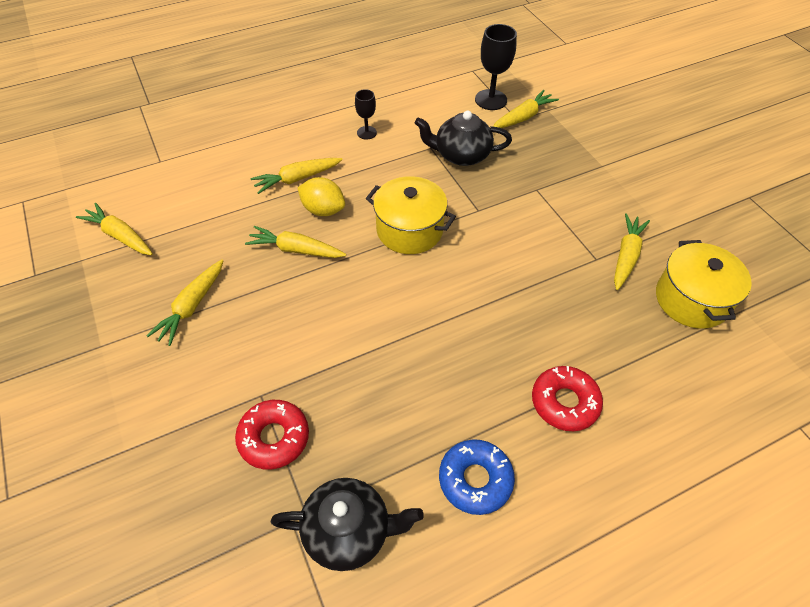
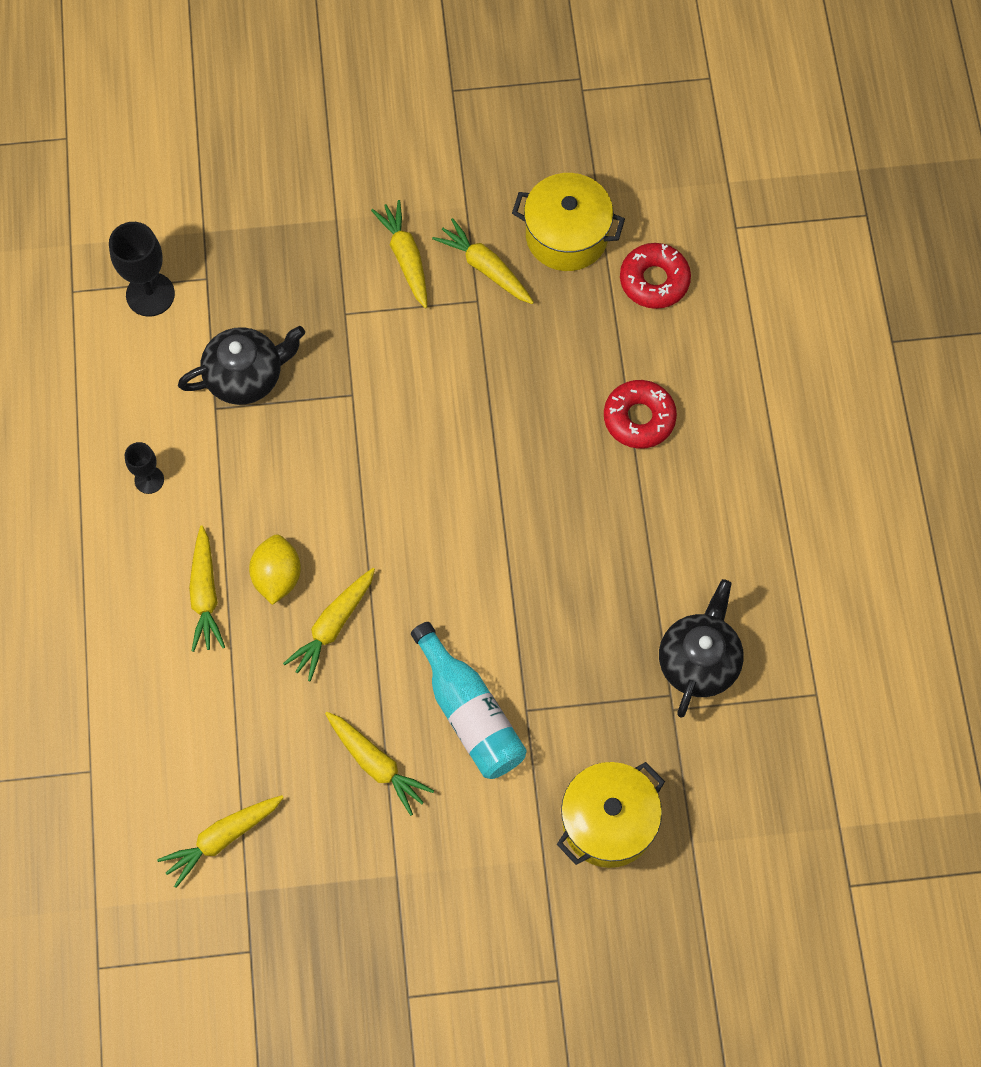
camera: 70 degrees left, 15 degrees up
(248, 355) = (469, 713): none -> turquoise bottle
(274, 438) = (581, 707): red donut -> red donut (654, 280)
(323, 210) = (277, 577): yellow lemon -> yellow lemon turned 45 degrees counterclockwise
(409, 230) = (353, 485): yellow pot -> yellow pot (608, 822)
(461, 155) = (246, 376): black teapot -> black teapot turned 135 degrees counterclockwise
(475, 479) = (688, 533): blue donut -> none
(523, 117) = (205, 270): yellow carrot -> yellow carrot (405, 258)

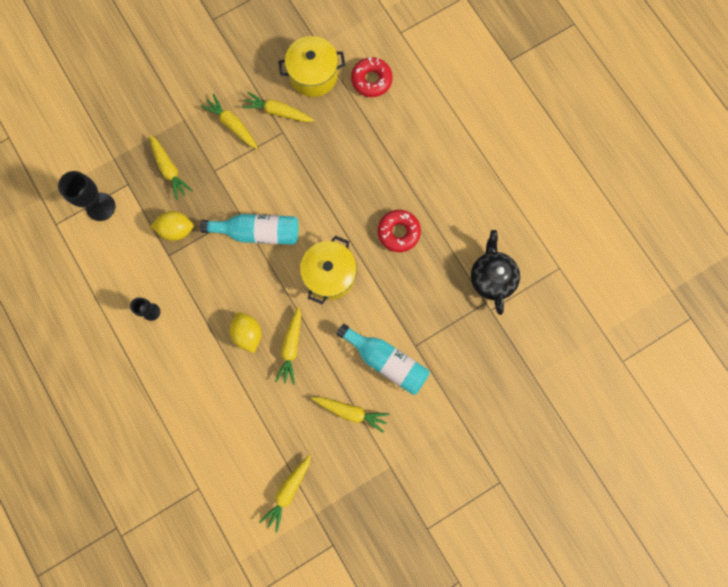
camera: 25 degrees left, 10 degrees up
(205, 594) = (213, 361): yellow carrot -> yellow carrot (169, 169)
(246, 376) = (176, 230): black teapot -> yellow lemon
(366, 433) = (258, 232): none -> turquoise bottle
(608, 822) = (486, 386): yellow pot -> yellow pot (330, 275)
(639, 418) = (399, 159): red donut -> red donut (398, 232)

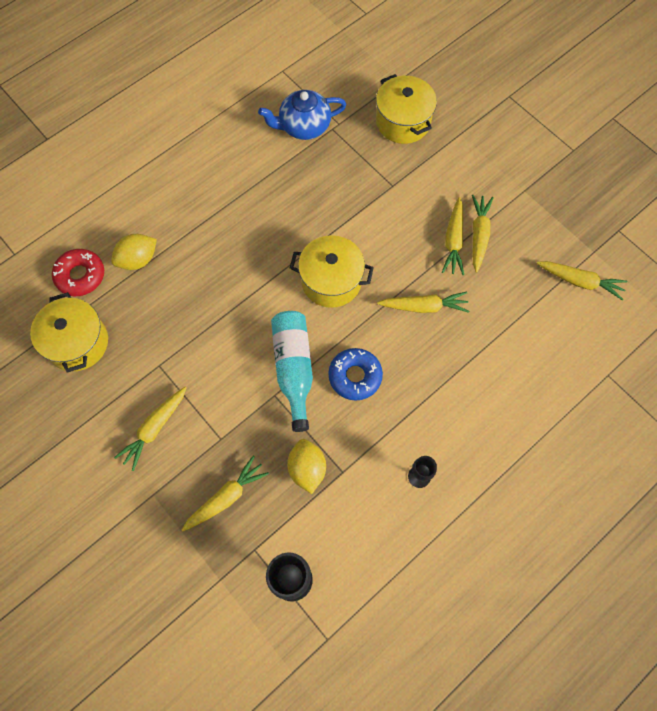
camera: 100 degrees left, 10 degrees down
(242, 278) = (355, 376): none -> blue donut
(248, 334) = (419, 356): yellow lemon -> yellow lemon (138, 260)
(278, 112) = (131, 375): yellow carrot -> yellow carrot (453, 241)
(386, 361) = (415, 210): turquoise bottle -> none
(398, 232) = (268, 219): red donut -> none
(483, 370) = (403, 122): none -> yellow pot
(492, 277) = (304, 126): black teapot -> blue teapot

